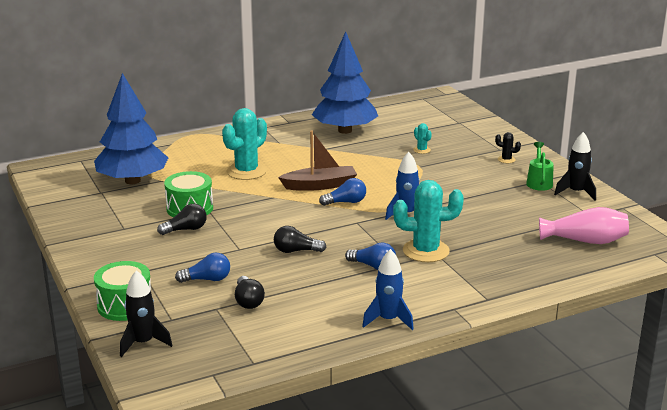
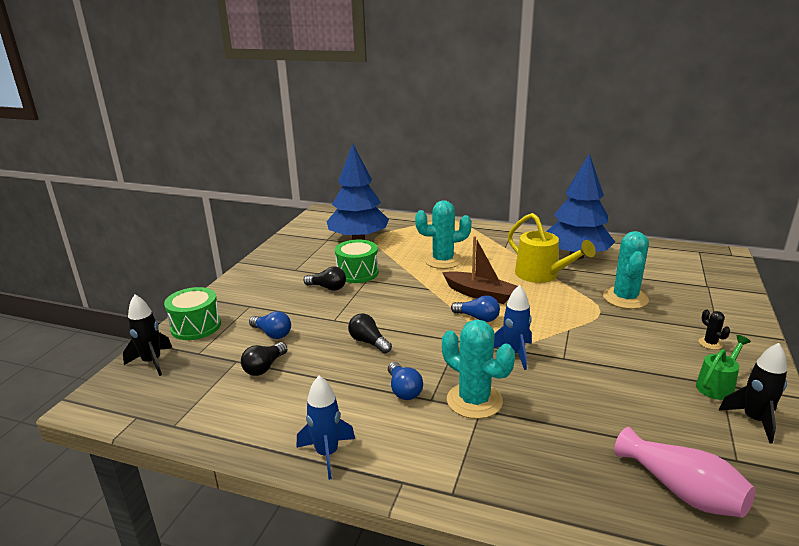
camera: 45 degrees right, 0 degrees up
(343, 154) = (542, 275): none -> yellow watering can
(422, 150) = (625, 298): turquoise cactus -> turquoise cactus, size x2.23

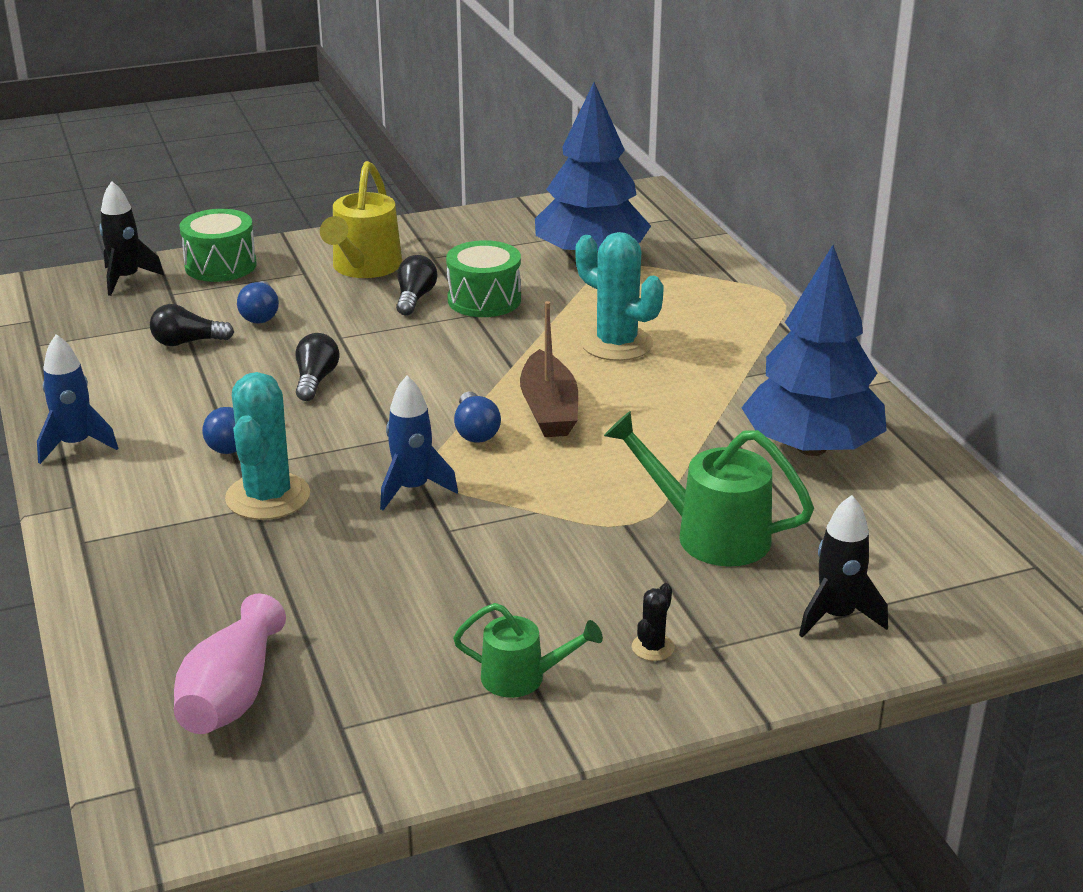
camera: 50 degrees right, 5 degrees up
(327, 288) = (415, 298): black light bulb -> black light bulb turned 150 degrees counterclockwise
(542, 275) = (686, 439): yellow watering can -> yellow watering can (363, 268)
(625, 298) = (709, 534): turquoise cactus -> green watering can
(754, 420) = (459, 727): black rocket -> black rocket (836, 616)

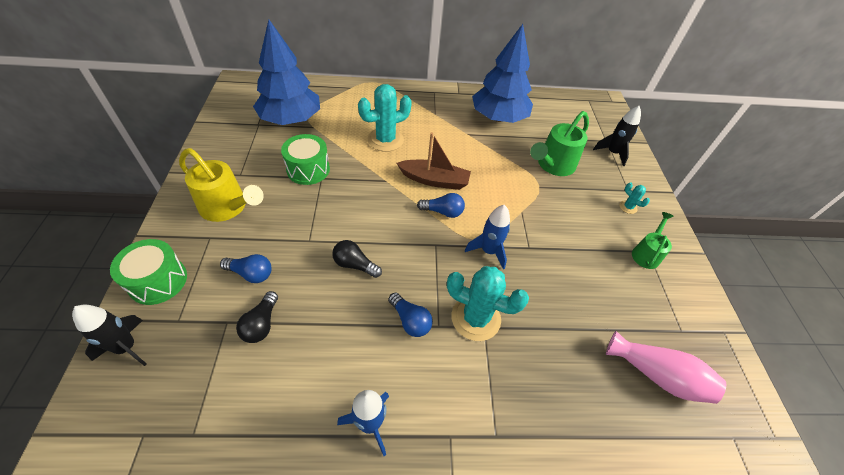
camera: 75 degrees left, 20 degrees up
(415, 298) = (285, 196): black light bulb -> none
(653, 647) = (628, 207): black cactus -> turquoise cactus

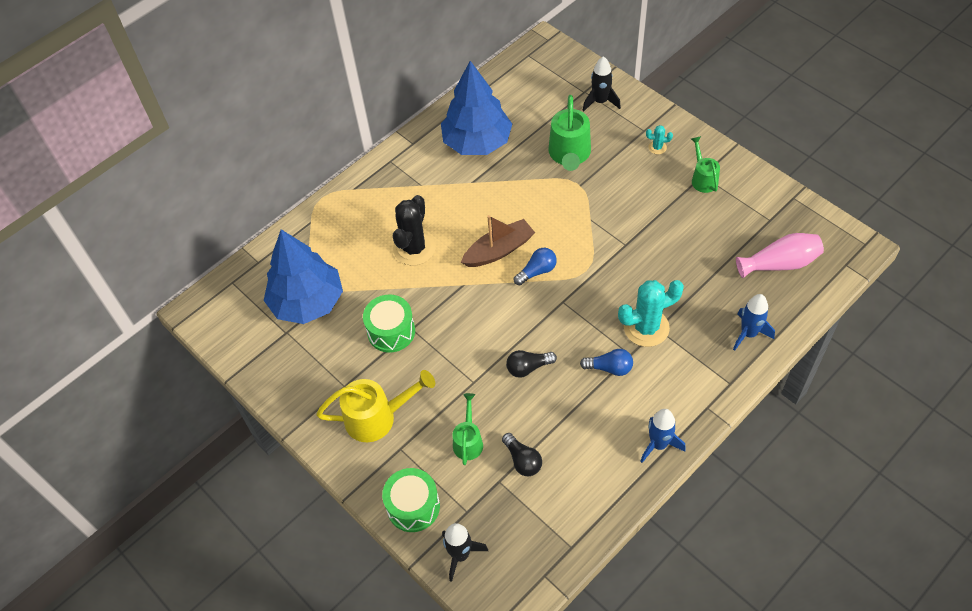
camera: 35 degrees left, 5 degrees up
(251, 274) = (468, 440): blue light bulb -> green watering can
(385, 140) = (414, 248): turquoise cactus -> black cactus
(488, 251) = (602, 273): blue rocket -> blue rocket (748, 334)

